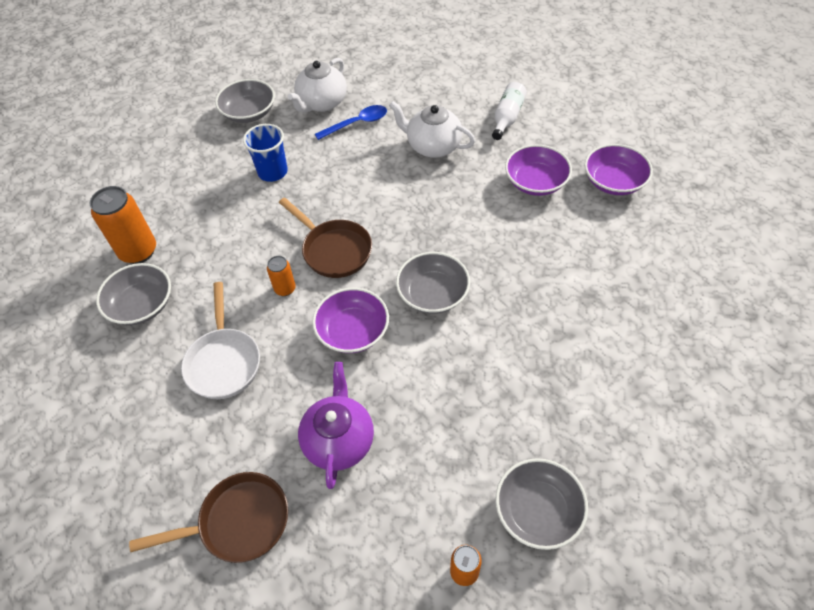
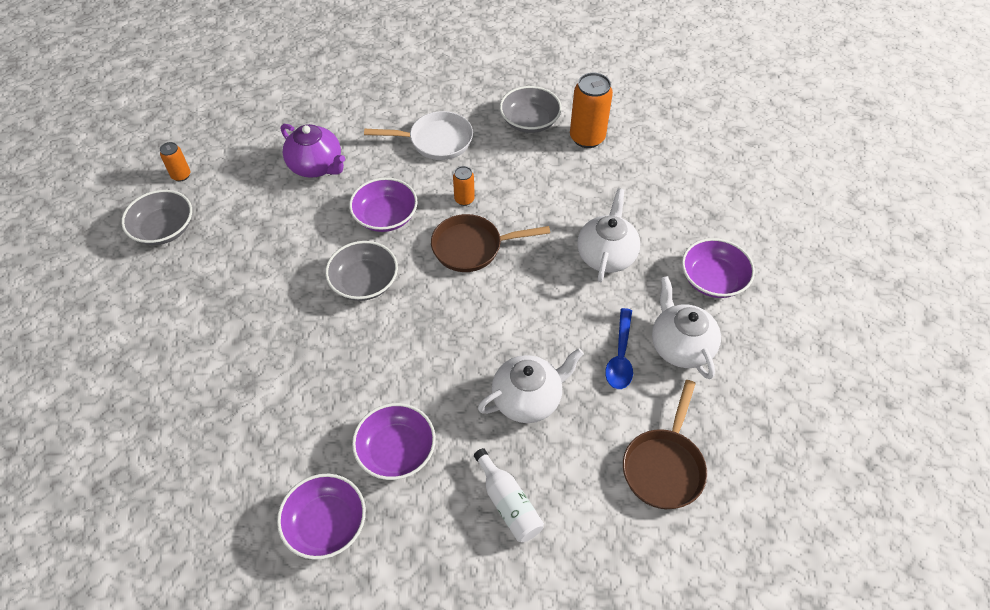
camera: 125 degrees right, 0 degrees up
(223, 362) = (436, 141): white pan -> white pan turned 150 degrees clockwise
(238, 522) = (322, 102): brown pan -> brown pan (664, 466)
(249, 113) = (713, 279): grey bowl -> purple bowl
(272, 172) = (606, 255): blue cup -> white teapot

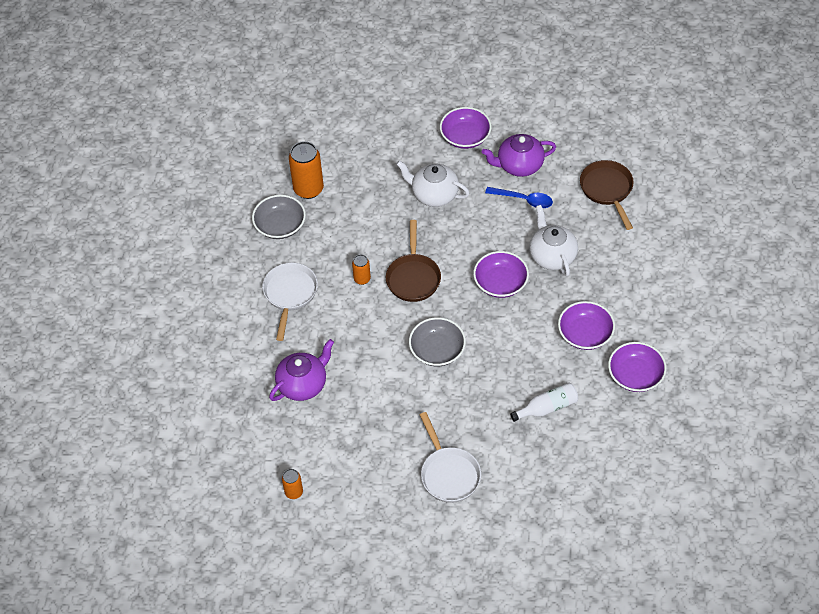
camera: 80 degrees left, 0 degrees up
(164, 229) = (357, 500): grey bowl -> none
(187, 310) = (448, 474): none -> white pan
(385, 216) = (371, 334): purple bowl -> purple bowl (500, 283)
(508, 503) = (627, 274): white bottle -> white bottle (547, 407)
(664, 466) = (607, 190): brown pan -> brown pan turned 135 degrees counterclockwise
(680, 346) = (519, 165): white teapot -> purple teapot

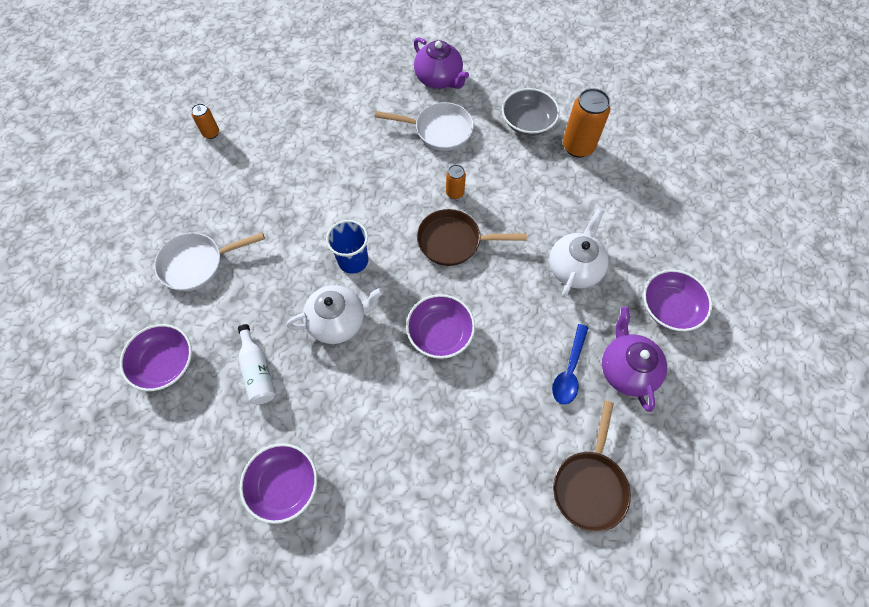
camera: 90 degrees right, 10 degrees up
(303, 384) = (329, 141): purple teapot -> purple teapot (439, 79)
(437, 350) = (353, 261): grey bowl -> blue cup
(552, 256) = (478, 398): white teapot -> white teapot (338, 321)
(585, 334) = (355, 427): purple bowl -> purple bowl (165, 363)
(607, 190) = (590, 484): brown pan -> brown pan turned 120 degrees clockwise

